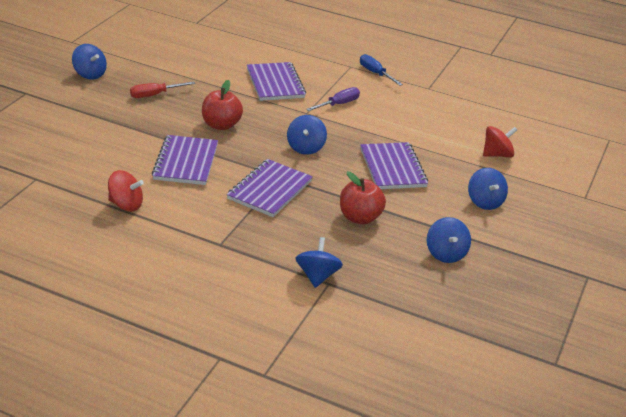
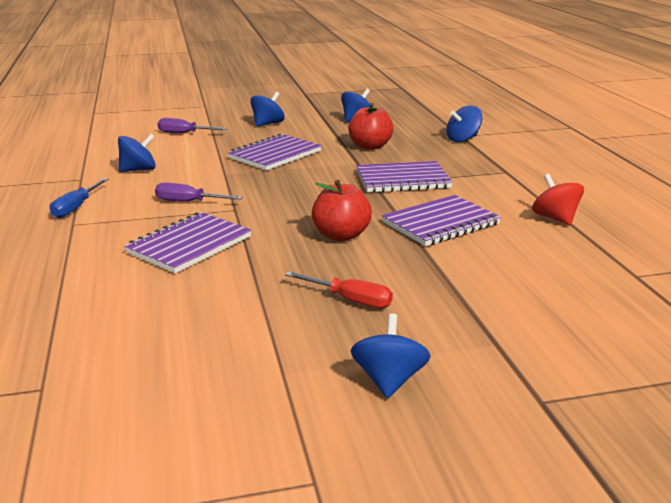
camera: 125 degrees left, 10 degrees down
(305, 148) = (306, 189): blue spinning top -> blue spinning top (138, 170)
(497, 154) = (184, 133): red spinning top -> purple screwdriver

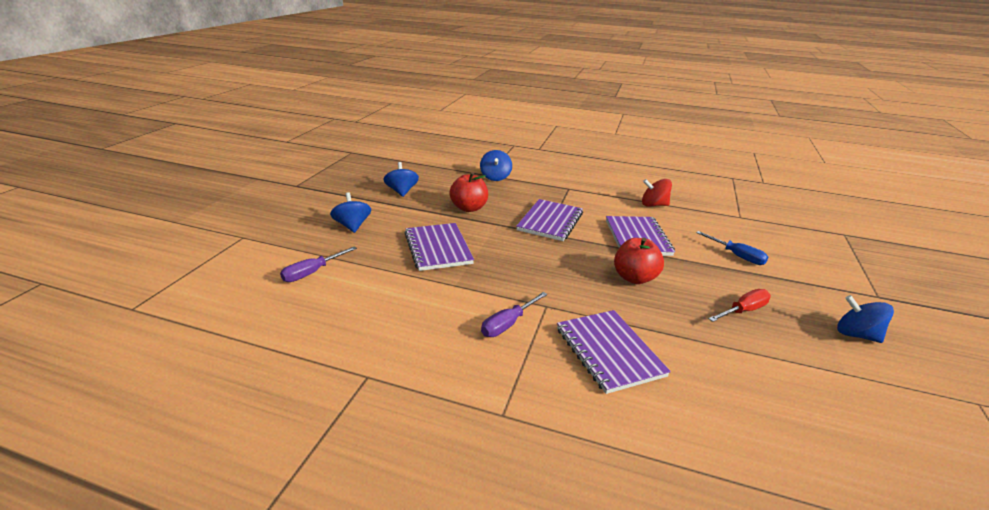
camera: 60 degrees left, 5 degrees up
(76, 207) = (456, 401): blue screwdriver -> blue screwdriver (737, 256)
(138, 170) = (387, 329): blue spinning top -> none

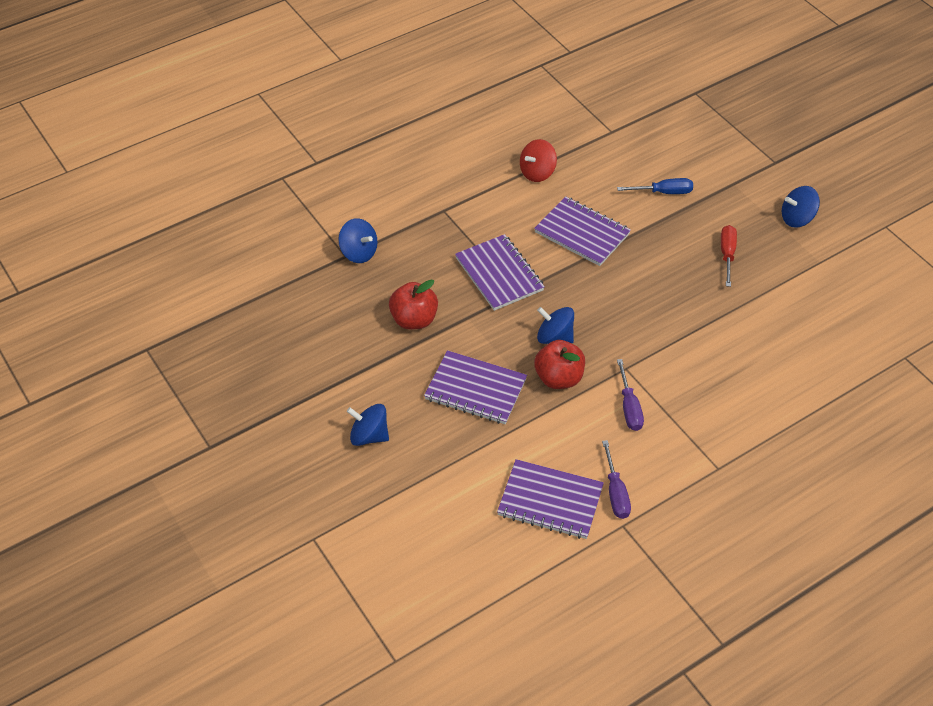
camera: 50 degrees left, 20 degrees up
(312, 272) = (440, 505): purple screwdriver -> purple screwdriver (615, 492)
(402, 191) = (320, 355): blue spinning top -> blue spinning top (554, 337)
(609, 352) = (706, 369): purple notebook -> purple notebook (550, 501)
(634, 278) = (637, 284): red apple -> red apple (558, 378)

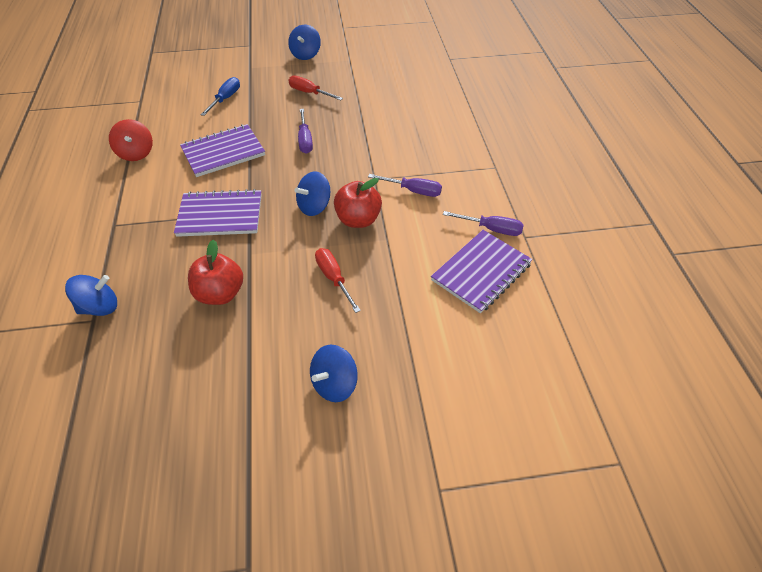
camera: 65 degrees left, 0 degrees up
(475, 389) = (333, 278): purple notebook -> red screwdriver
(645, 287) = (305, 140): none -> purple screwdriver

